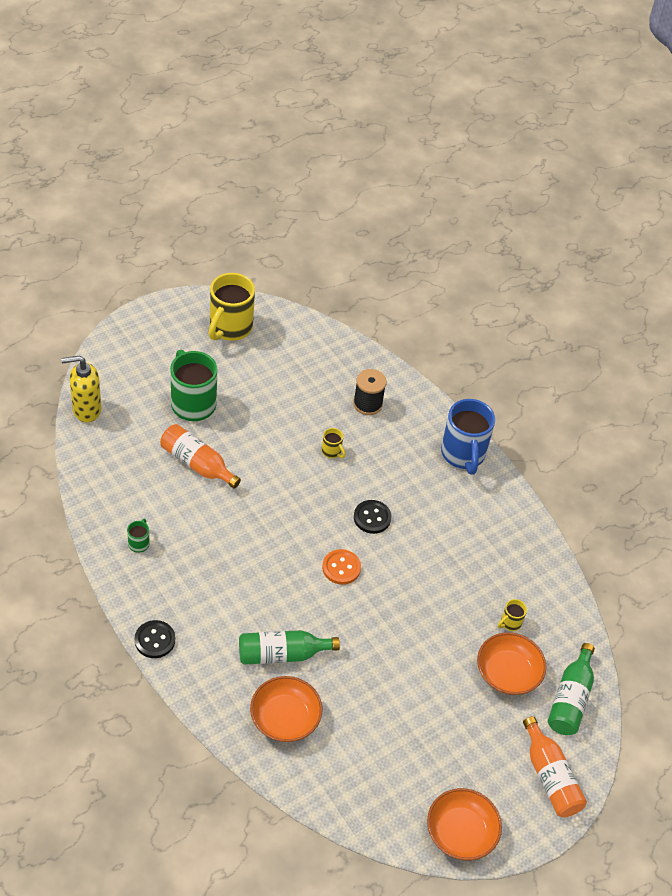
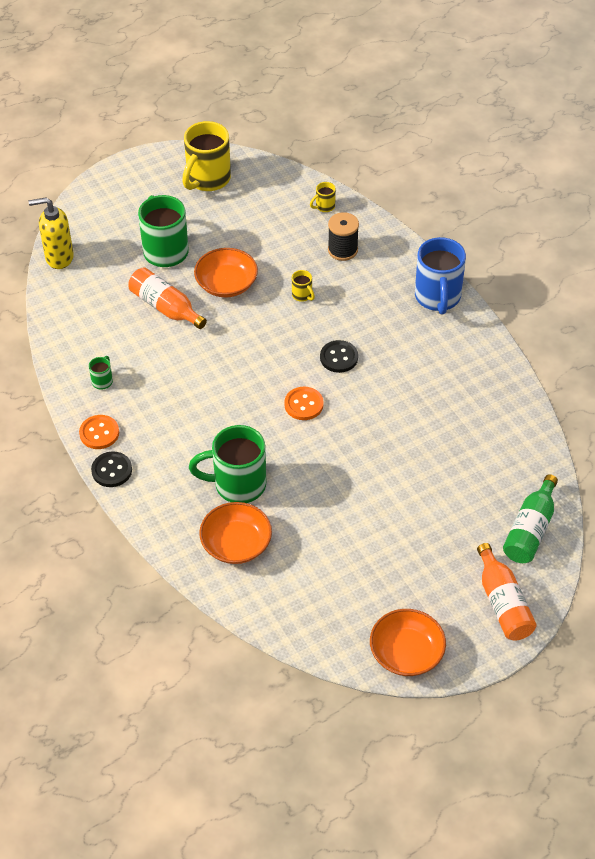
camera: 10 degrees right, 0 degrees up
(139, 600) = (99, 433): none -> orange button
(282, 654) = (237, 484): green bottle -> green mug
(508, 673) = (467, 504): orange bowl -> orange bowl (226, 284)
(510, 623) = (473, 457): yellow mug -> yellow mug (324, 206)

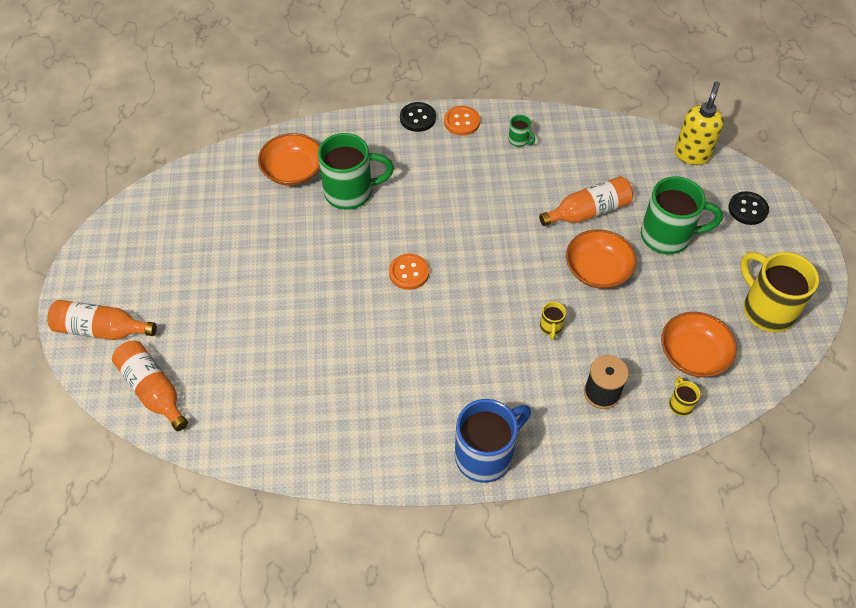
camera: 115 degrees right, 5 degrees up
(237, 484) = (351, 192): green mug -> green mug turned 60 degrees clockwise
(302, 295) = (550, 328): yellow mug -> yellow mug turned 75 degrees counterclockwise
(339, 357) = (450, 324): black button -> black button (747, 209)
(406, 653) = (113, 240): orange bowl -> orange bowl (693, 354)
(437, 297) = (486, 455): blue mug -> blue mug turned 120 degrees clockwise
(530, 530) = (153, 390): green bottle -> orange bottle

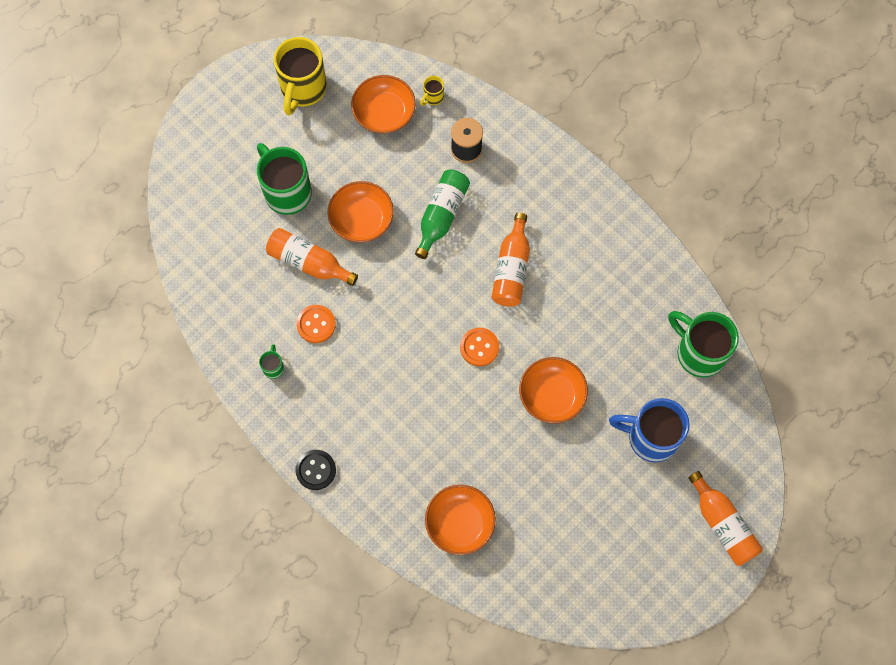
camera: 130 degrees left, 15 degrees up
(153, 390) = (728, 438): orange bottle -> orange bottle (511, 269)
(321, 292) = (552, 395): none -> orange bowl
(351, 192) = (442, 456): green mug -> green mug (699, 352)
(461, 122) = (290, 430): orange button -> orange button (316, 324)
(486, 455) = (576, 186): blue mug -> blue mug (650, 437)
(550, 328) = (441, 215): yellow mug -> green bottle
(692, 154) = (180, 225): yellow soap dispenser -> none
(747, 209) = (210, 152): black button -> none

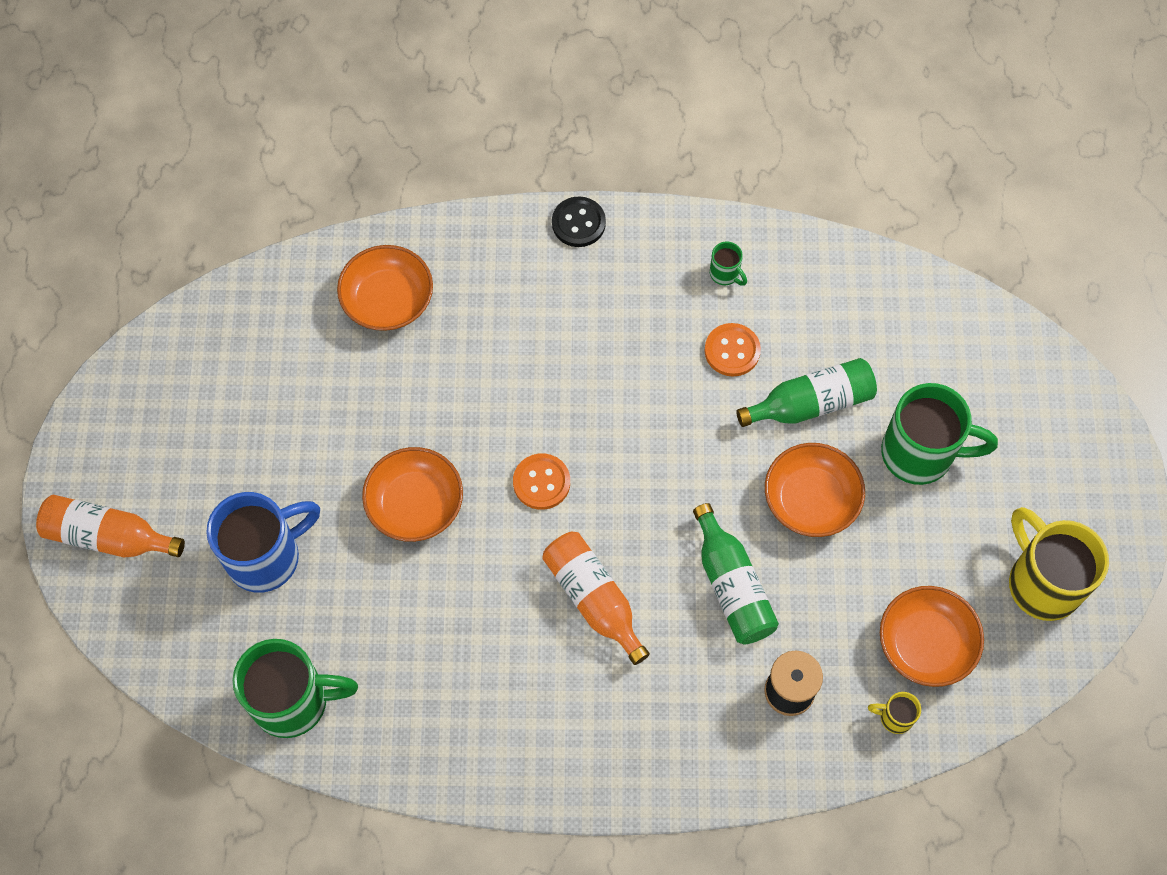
camera: 135 degrees right, 5 degrees down
(309, 262) = (811, 403): orange bottle -> green bottle
(433, 97) = (894, 717): yellow mug -> yellow mug turned 75 degrees counterclockwise

